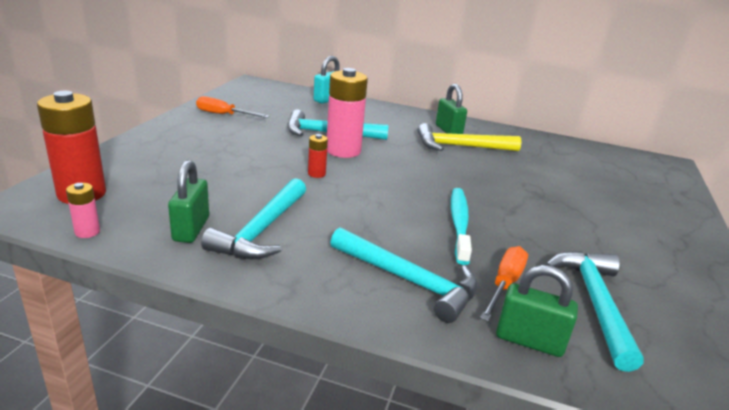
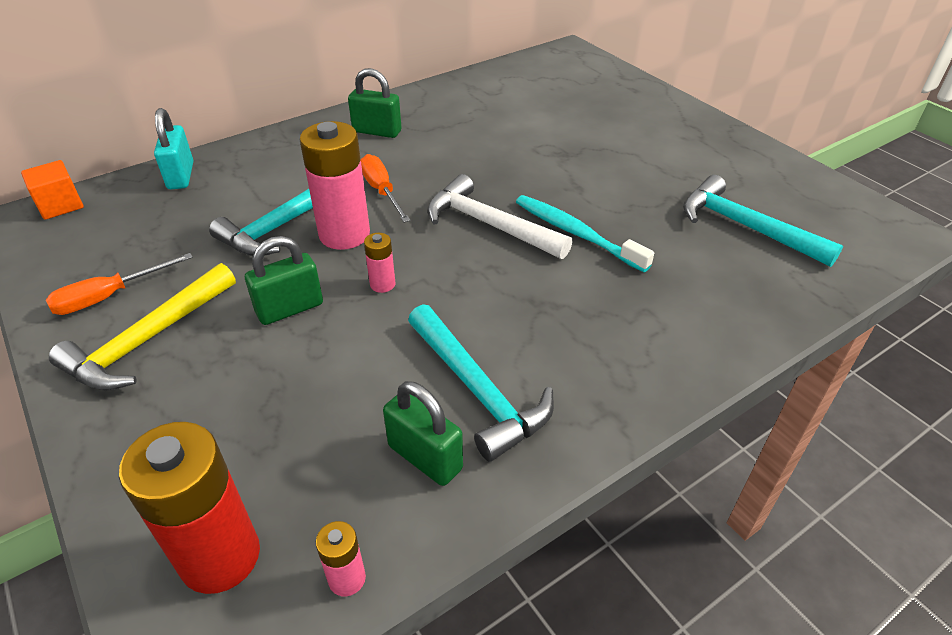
camera: 50 degrees left, 15 degrees up
(271, 85) = (60, 205): none -> orange cube
(316, 174) = (382, 284): red battery -> pink battery
(409, 280) = (650, 320): turquoise hammer -> none
(418, 190) = (489, 224): none -> white hammer
(460, 146) = (422, 144): yellow hammer -> yellow hammer (148, 340)
(504, 284) = (692, 262): orange screwdriver -> orange screwdriver (382, 191)
(529, 341) = (774, 293): green padlock -> green padlock (290, 308)

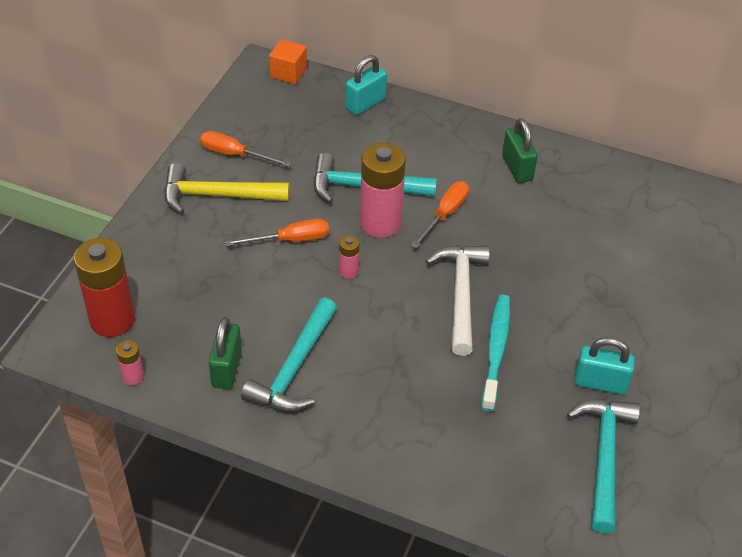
camera: 55 degrees right, 5 degrees up
(290, 308) = (290, 240): green padlock -> orange screwdriver
(660, 193) = (600, 383): none -> turquoise padlock

